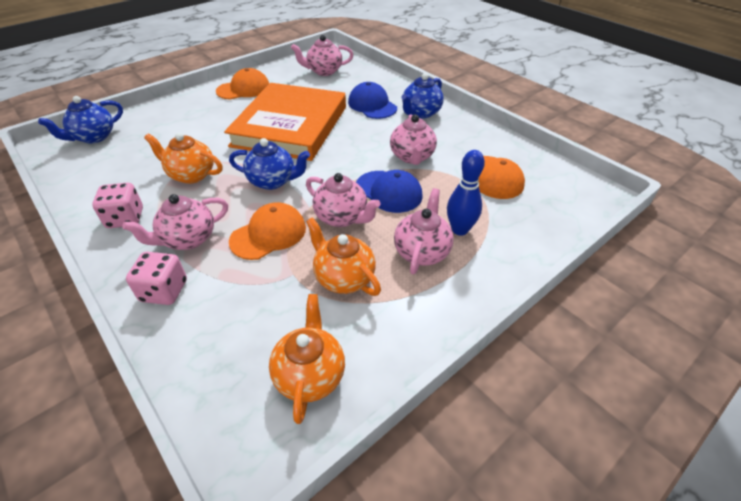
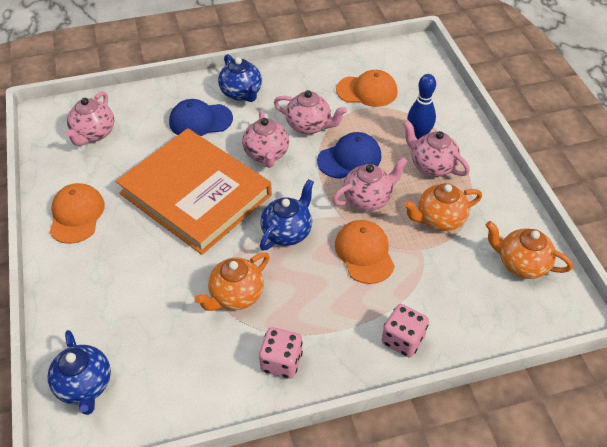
camera: 65 degrees left, 5 degrees up
(188, 239) = (341, 313): pink teapot -> pink teapot (266, 154)

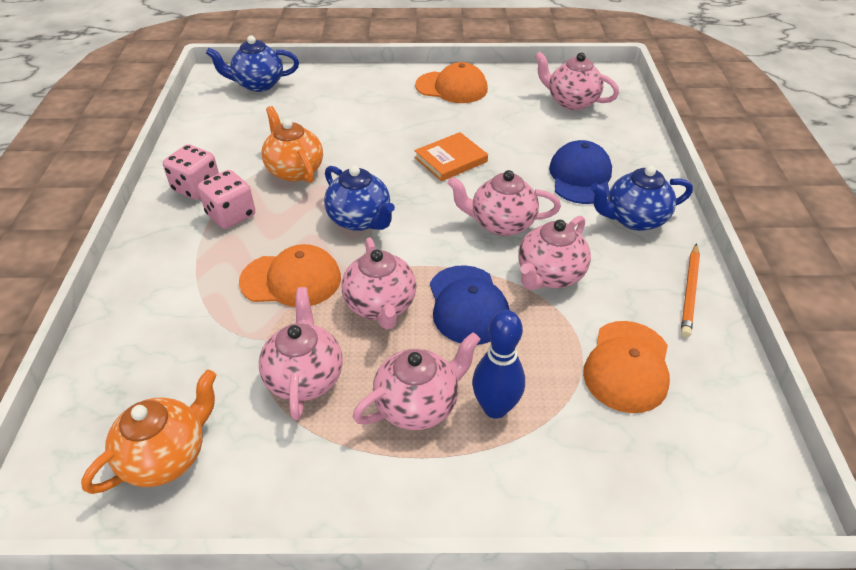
camera: 105 degrees right, 5 degrees down
(195, 194) = (450, 160): orange book -> orange book, size x0.40
(301, 70) = (689, 292): none -> orange pencil
(403, 340) = (151, 283): pink dice -> pink dice (231, 215)
(439, 219) = (305, 377): orange teapot -> pink teapot

